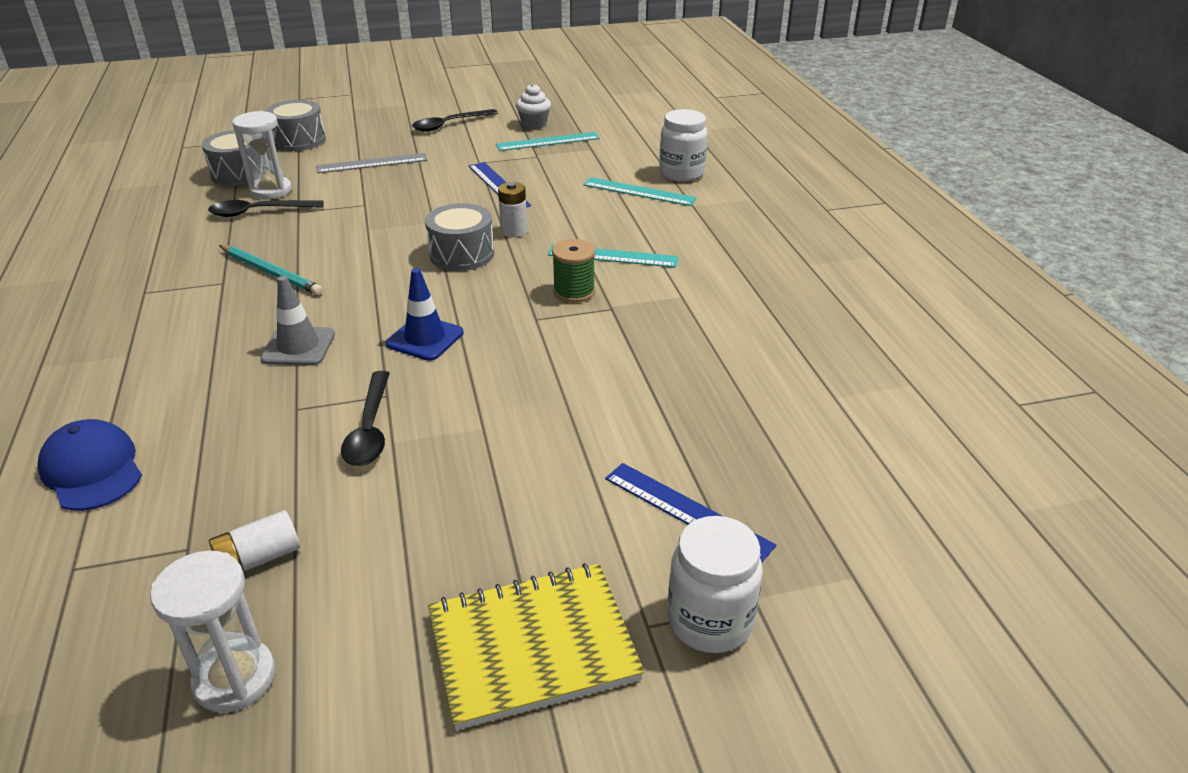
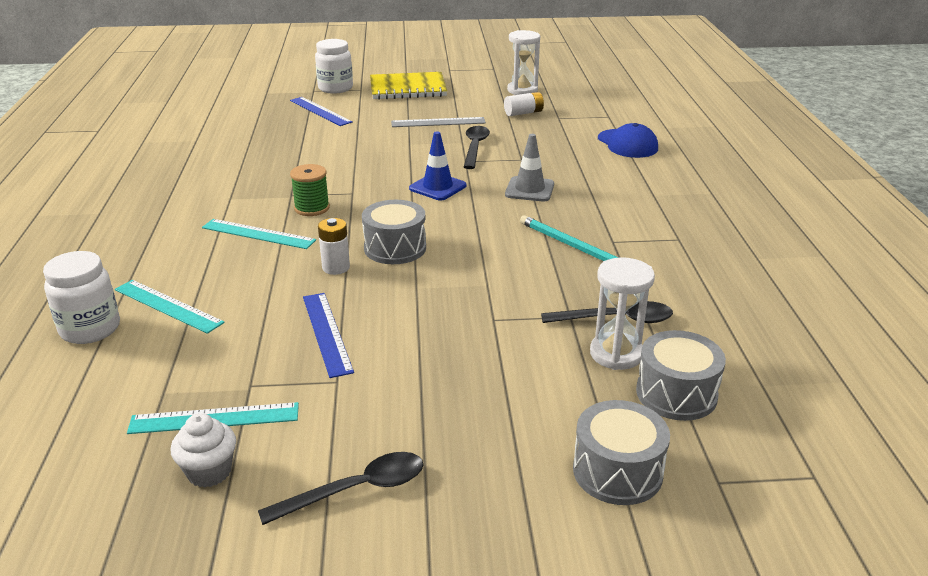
camera: 170 degrees left, 5 degrees down
(372, 163) = (489, 395): grey ruler -> grey ruler (438, 122)

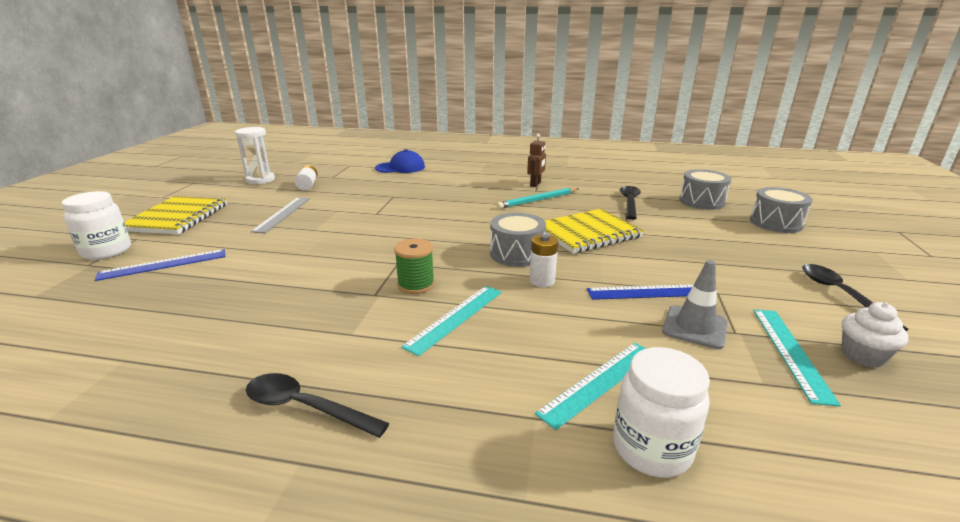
camera: 75 degrees left, 5 degrees down
(438, 187) = (417, 228): blue traffic cone -> none
(474, 288) = (587, 233): none -> yellow notebook
(475, 147) = (354, 207): black spoon -> black spoon (305, 407)
(529, 189) = (447, 200): grey traffic cone -> grey traffic cone (695, 327)
(616, 354) = (666, 208): white hourglass -> none
(639, 239) = (535, 184): none -> brown robot

